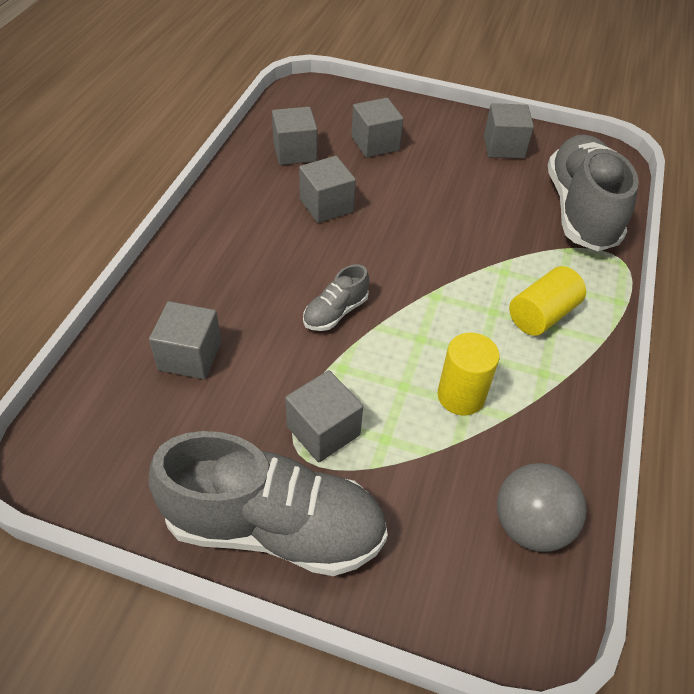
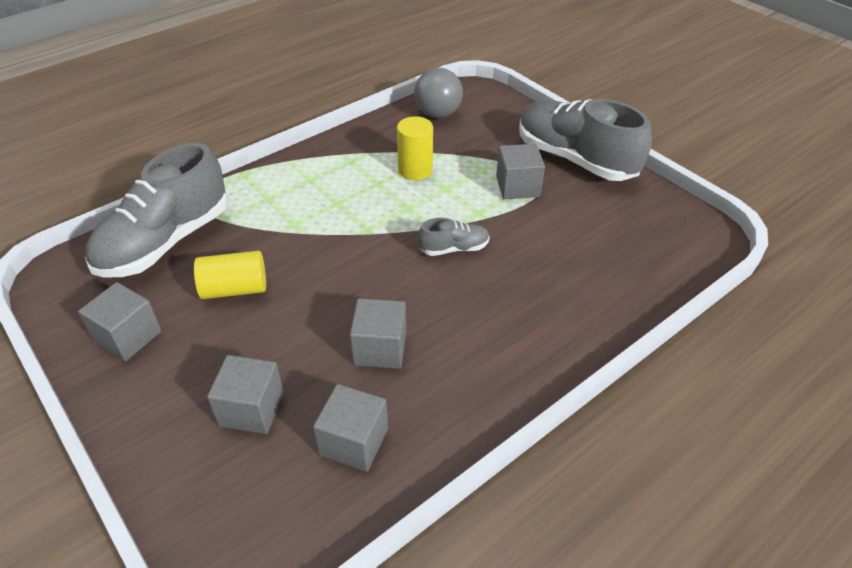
camera: 145 degrees left, 5 degrees down
(190, 356) = (587, 263): grey cube -> none
(542, 315) = (307, 188): yellow cylinder -> yellow cylinder (235, 289)

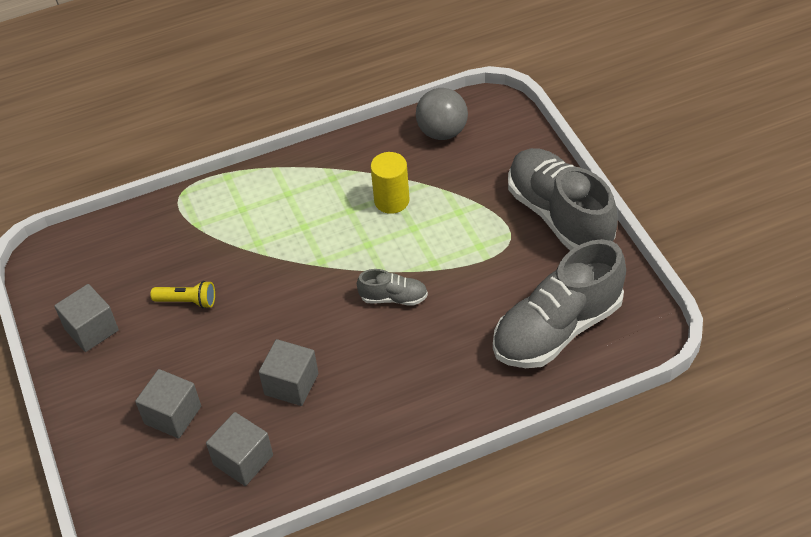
camera: 20 degrees right, 5 degrees up
(165, 242) = (140, 241): grey shoe -> grey shoe (557, 329)
(235, 289) = (187, 301): yellow cylinder -> yellow flashlight
(517, 186) = (485, 239): grey cube -> none

